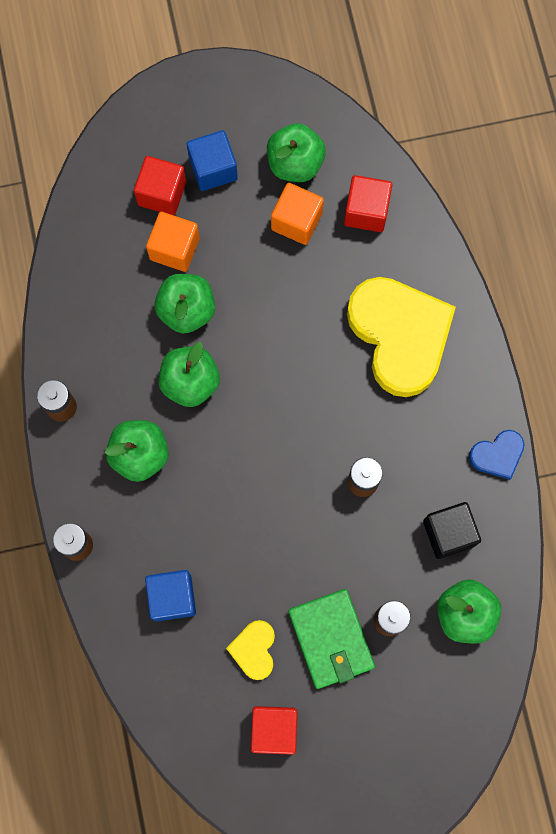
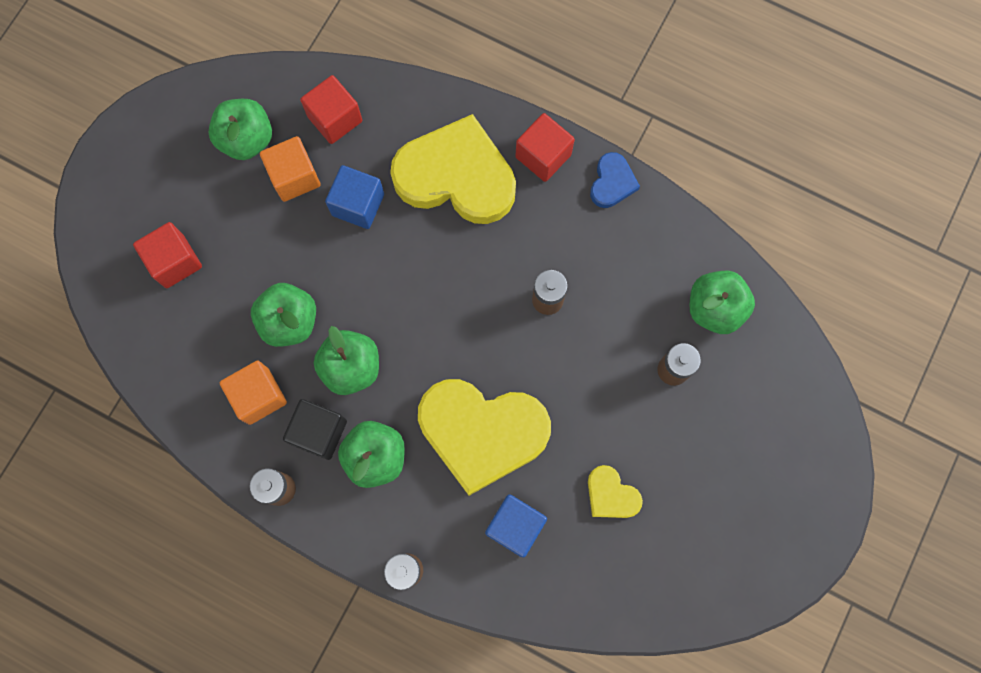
camera: 50 degrees left, 0 degrees up
(174, 249) = (230, 289): orange cube -> orange cube (259, 396)
(213, 169) = (192, 205): blue cube -> blue cube (358, 205)
(221, 516) = (482, 432): none -> yellow heart
(274, 729) = (687, 531): red cube -> red cube (543, 156)
(331, 639) = (652, 427): green wallet -> none
(448, 533) = (642, 268): black cube -> black cube (319, 432)

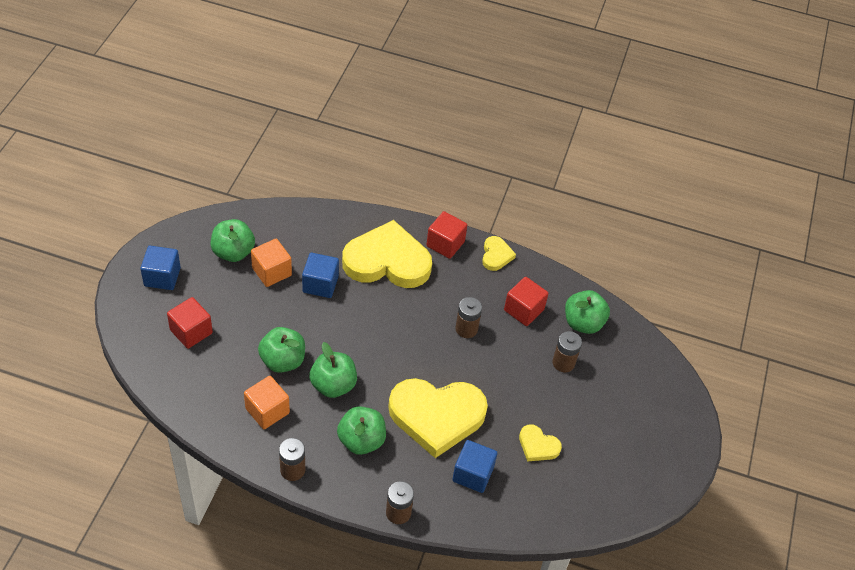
camera: 15 degrees left, 25 degrees down
(147, 170) = (162, 277): none -> blue cube
(319, 432) = (316, 429): black cube -> none
(335, 119) = (295, 234): red cube -> red cube (523, 310)
(612, 182) = (496, 255): blue heart -> yellow heart

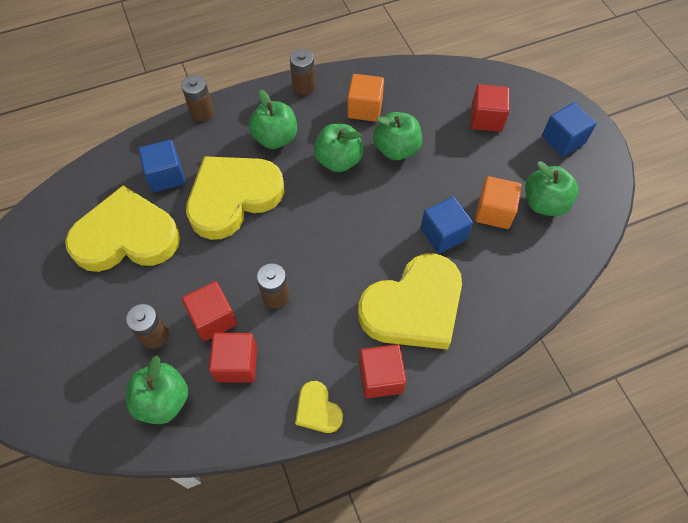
camera: 145 degrees right, 10 degrees up
(518, 345) = (213, 318): none -> red cube
(538, 446) = (126, 236): yellow heart -> yellow heart, size x2.22

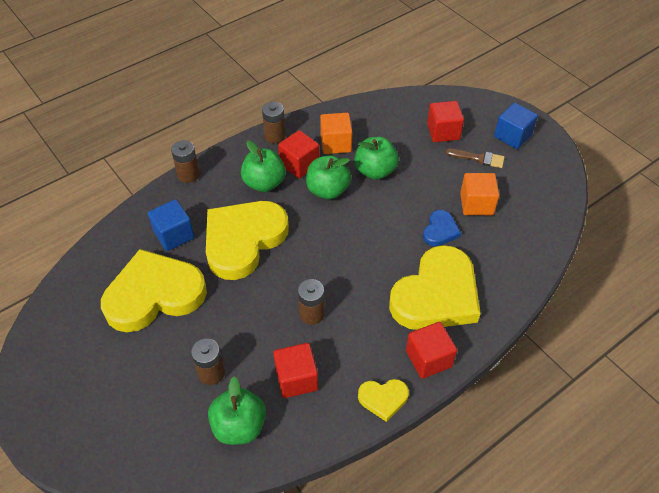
camera: 15 degrees left, 10 degrees down
(213, 318) = (261, 346): red cube -> red cube (299, 164)
(318, 410) = (383, 399): yellow heart -> yellow heart turned 45 degrees counterclockwise
(443, 234) = (440, 231): blue cube -> blue heart
(515, 158) = (479, 158): none -> brown brush
(544, 203) = (515, 188): green apple -> none

